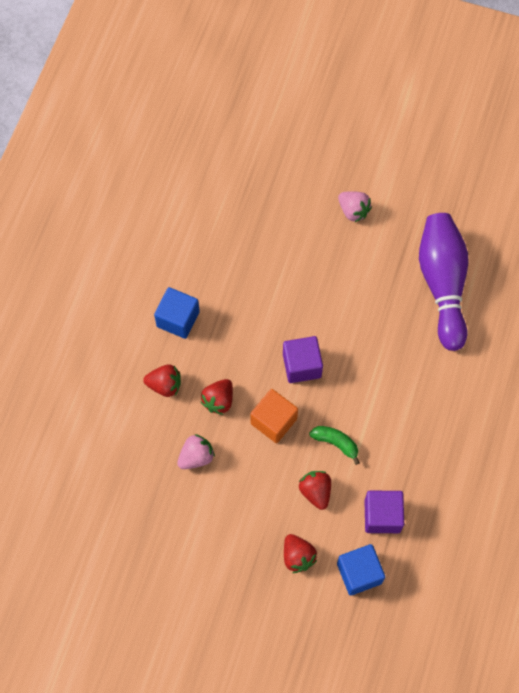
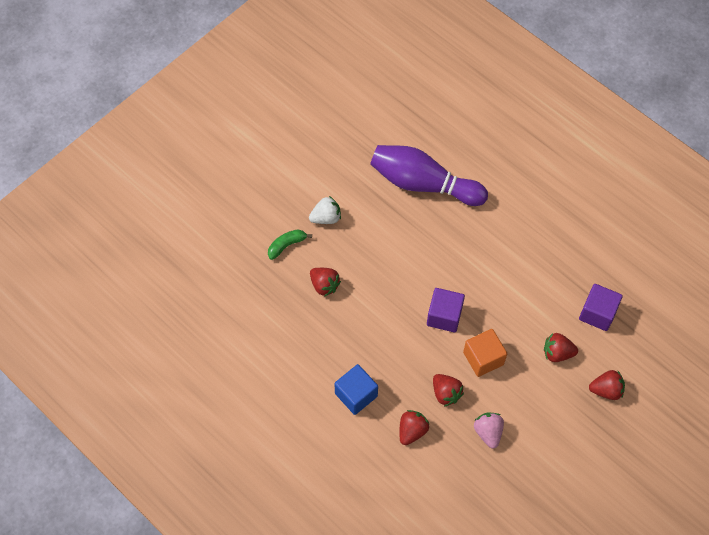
camera: 65 degrees left, 5 degrees down
(278, 242) = (324, 285): none -> red strawberry
(336, 443) = (522, 320): green banana -> green banana (286, 245)
(353, 211) = (326, 218): pink strawberry -> white strawberry
(359, 573) = (637, 350): blue cube -> none

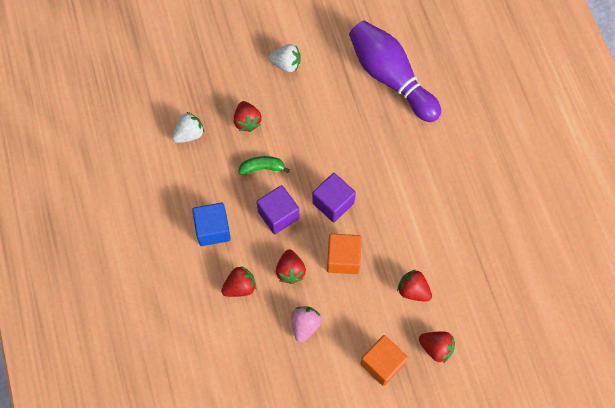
camera: 30 degrees right, 5 degrees up
(280, 323) = (189, 134): none -> white strawberry
(286, 245) = (237, 71): green banana -> green banana (262, 168)
(572, 427) = (382, 364): none -> orange cube
(597, 313) = (473, 275): purple cube -> purple cube (278, 215)

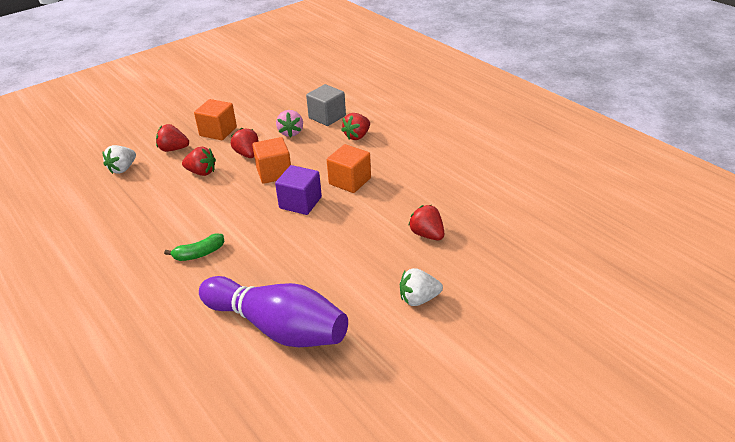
camera: 160 degrees right, 30 degrees down
(189, 134) = (479, 208): white strawberry -> white strawberry (123, 169)
(213, 229) = (404, 158): blue cube -> none
(255, 340) = (327, 117): none -> grey cube
(262, 168) = (386, 206): green banana -> green banana (199, 254)
(278, 215) = (350, 181): purple cube -> orange cube
(290, 271) = (319, 154): red strawberry -> red strawberry (247, 154)

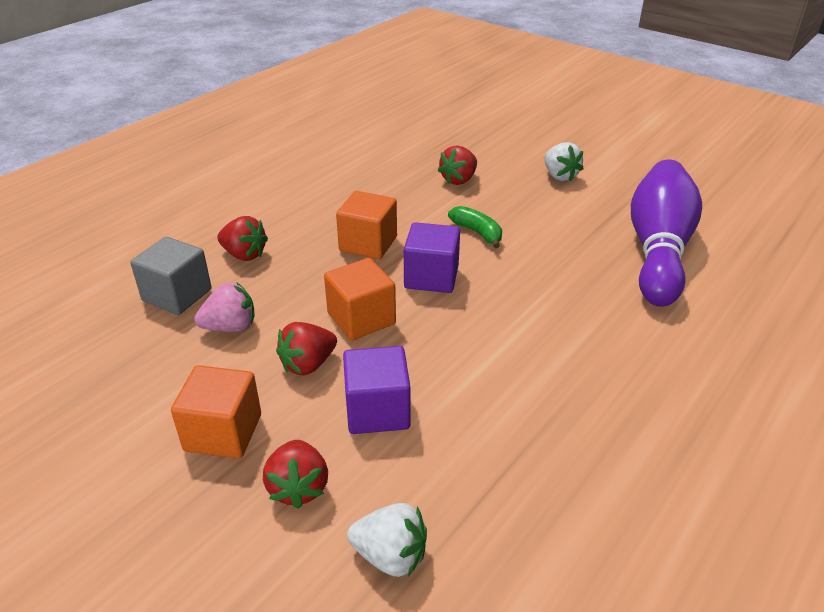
camera: 105 degrees left, 0 degrees up
(199, 254) = (584, 345): green banana -> green banana (477, 233)
(201, 172) = (377, 410): red strawberry -> purple cube

